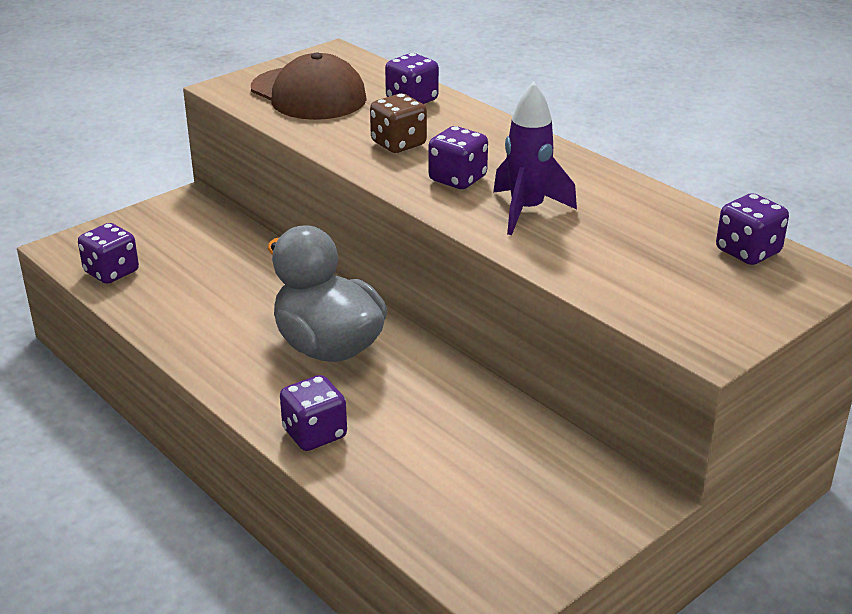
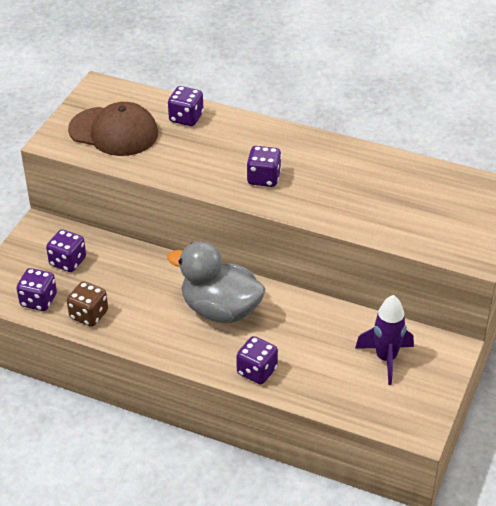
camera: 25 degrees left, 10 degrees up
(398, 144) = (206, 159): brown dice -> brown dice (89, 315)
(526, 211) = (321, 191): purple rocket -> purple rocket (386, 359)
(748, 252) = (458, 184): purple dice -> purple dice (68, 262)

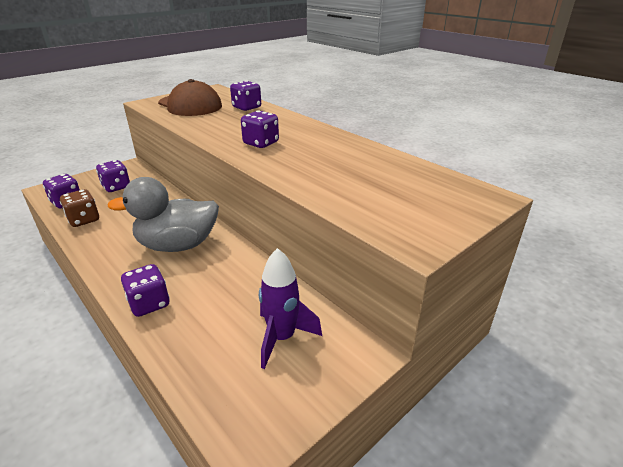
camera: 25 degrees right, 10 degrees down
(220, 310) = (178, 245): grey duck -> grey duck turned 60 degrees counterclockwise

